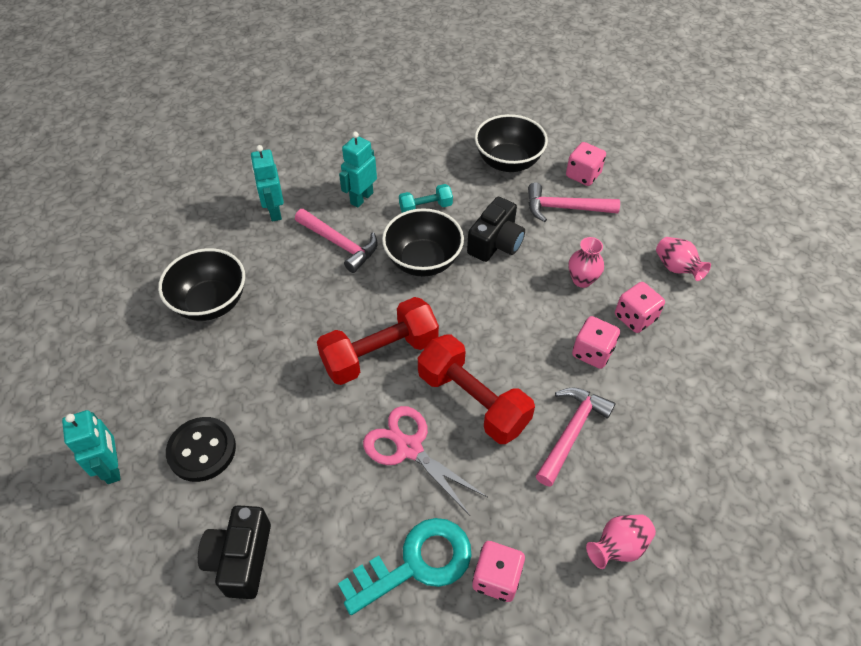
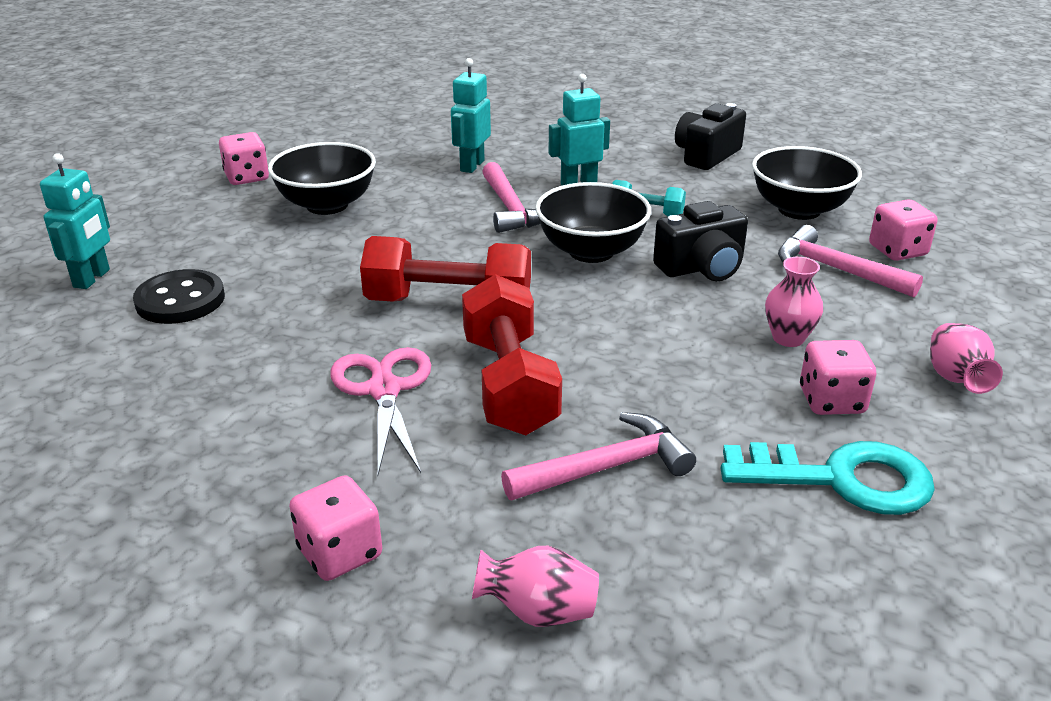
camera: 35 degrees right, 20 degrees down
(241, 559) = (105, 393): black camera -> black camera (706, 155)
(416, 563) = (266, 489): turquoise key -> turquoise key (841, 479)
(592, 352) = (726, 407): pink dice -> pink dice (247, 177)

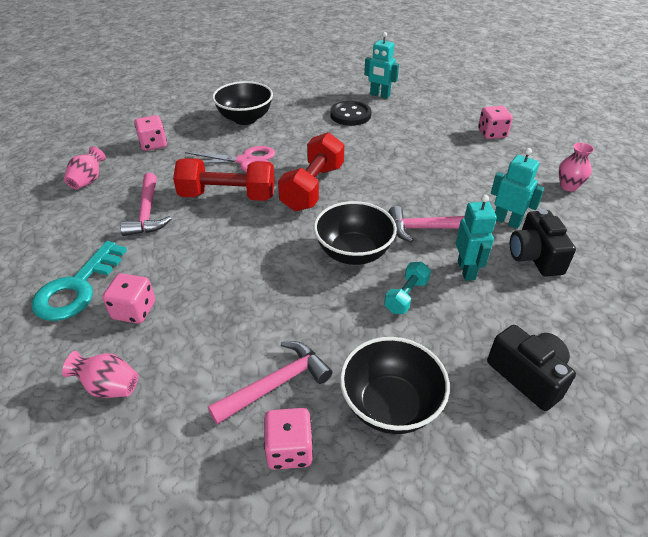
camera: 105 degrees right, 10 degrees up
(327, 205) = (447, 158): black bowl -> black bowl (245, 119)
(702, 268) = (311, 302): black camera -> black camera (535, 256)
(788, 338) = (204, 316): pink vase -> pink vase (568, 186)

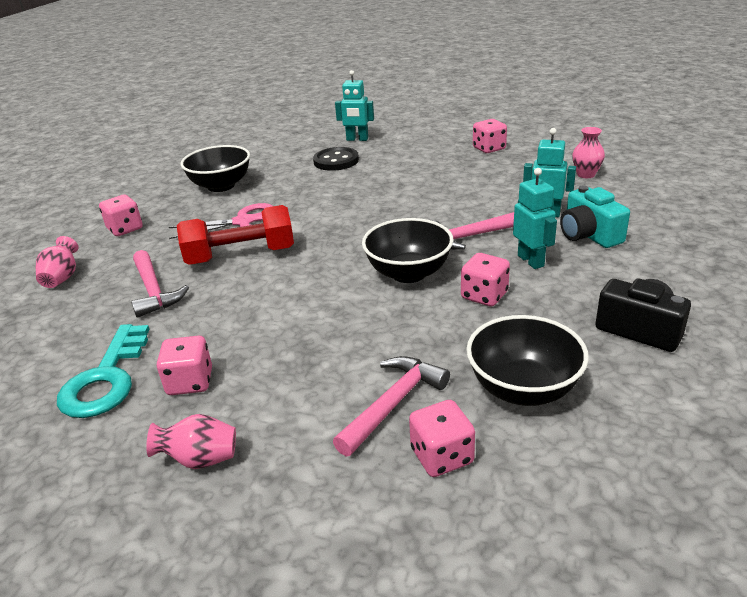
camera: 15 degrees left, 10 degrees down
(313, 187) = (332, 228): red dumbbell -> none
(406, 296) = (484, 295): turquoise dumbbell -> pink dice
(535, 256) = (589, 235): black camera -> turquoise camera

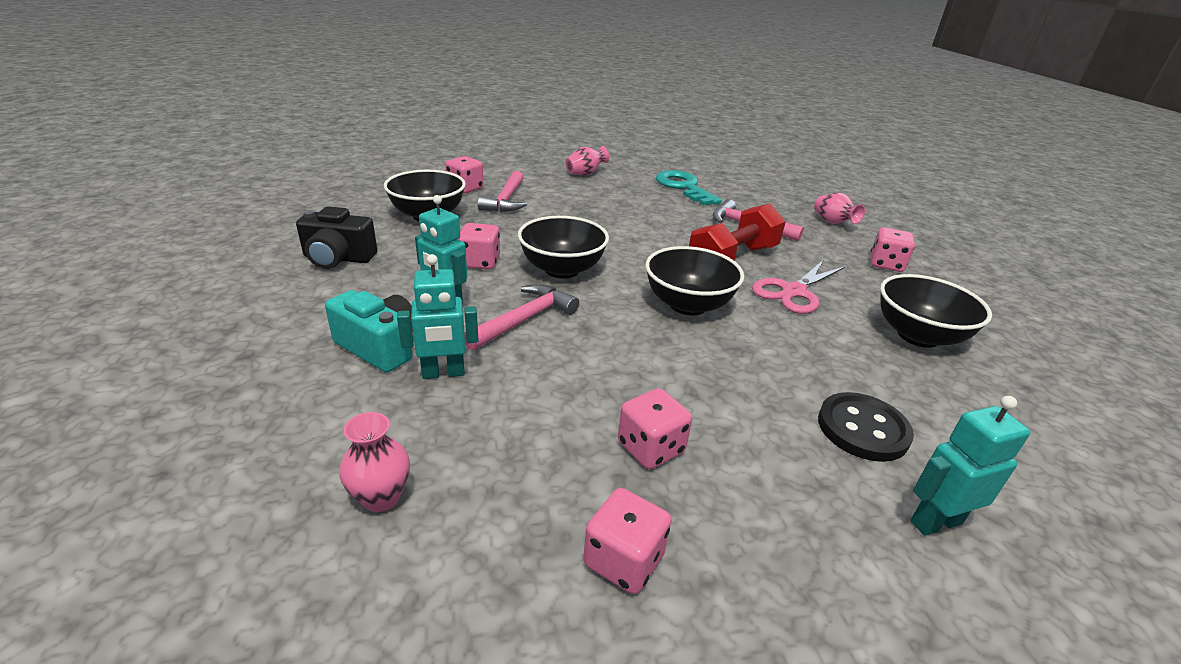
camera: 145 degrees right, 0 degrees up
(190, 382) = (635, 192): pink dice -> pink dice (650, 448)
(338, 226) = (688, 305): none -> black bowl

